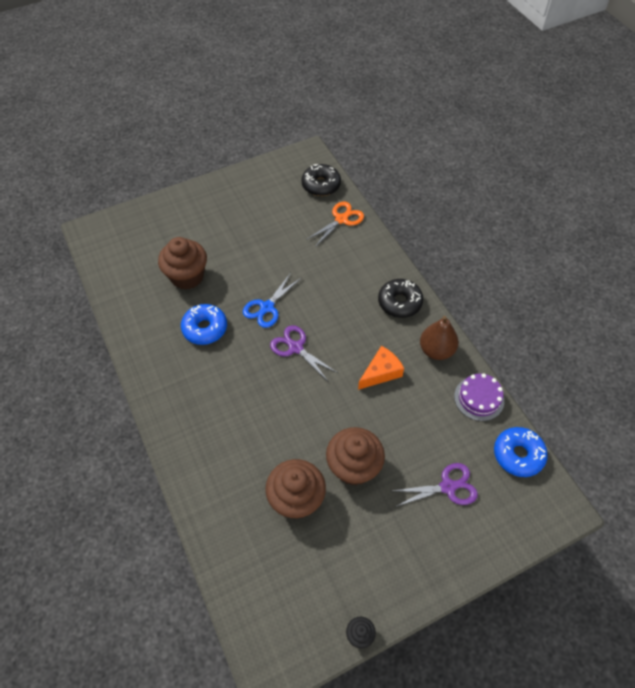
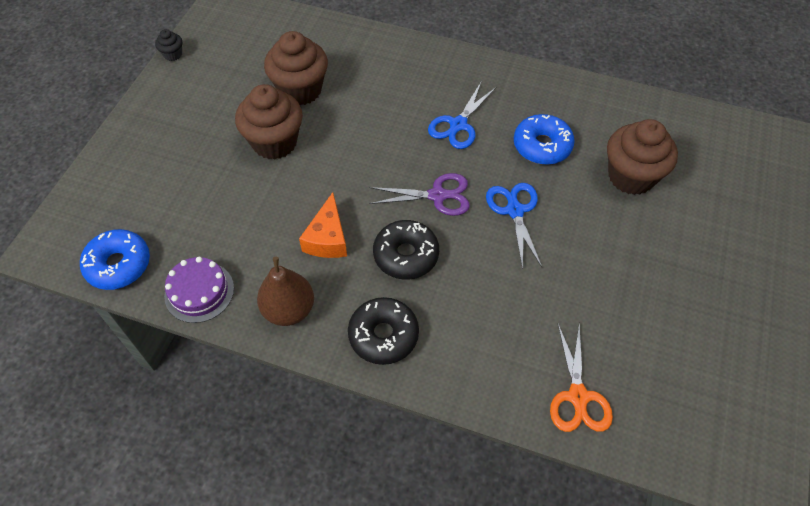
camera: 135 degrees right, 0 degrees up
(231, 381) = (458, 125): none -> blue scissors
(321, 185) = (672, 432): black donut -> black donut (406, 255)
(447, 487) = (174, 187): purple scissors -> none

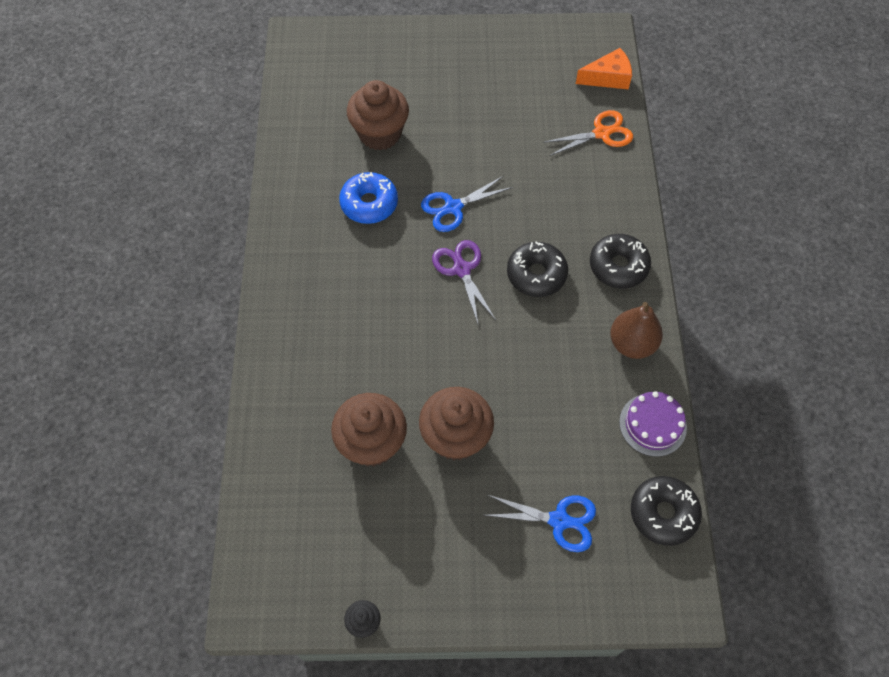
camera: 110 degrees left, 5 degrees up
(118, 265) = (663, 513): blue donut -> black donut
(327, 238) = (548, 341): orange cheese -> orange cheese (608, 78)
(458, 125) = (367, 277): blue scissors -> blue scissors (559, 520)

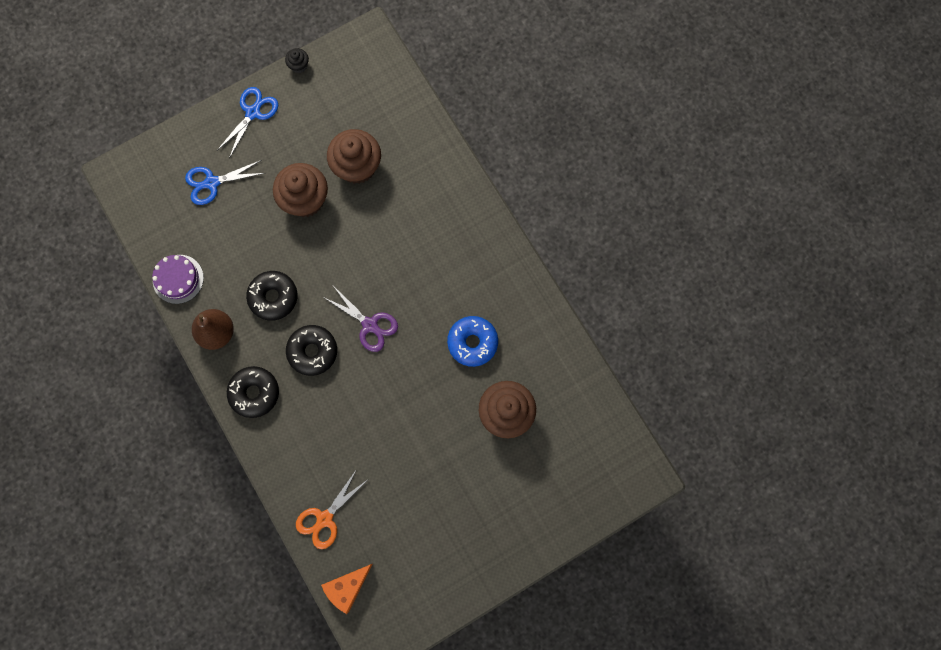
camera: 150 degrees right, 15 degrees up
(453, 207) = (406, 375): blue scissors -> blue scissors (253, 112)
(663, 513) = (147, 222): black donut -> black donut (273, 297)

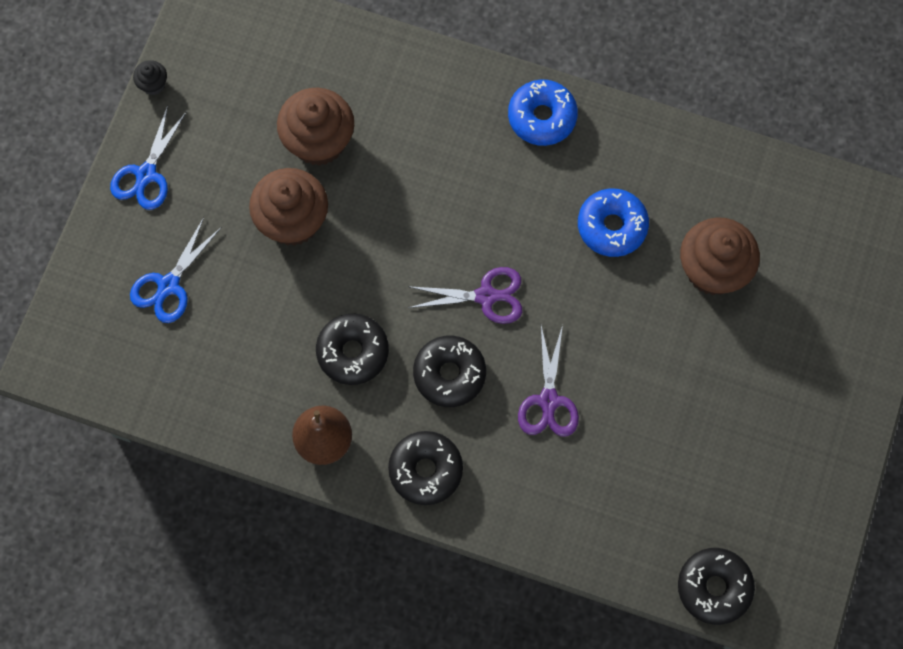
camera: 40 degrees left, 5 degrees down
(178, 279) = (225, 419): purple cake -> none
(253, 112) = (146, 174): blue scissors -> blue scissors turned 150 degrees counterclockwise
(325, 518) = (624, 537): orange scissors -> none
(347, 587) = (714, 587): orange cheese -> black donut
(351, 410) = (548, 400): none -> purple scissors
(489, 249) = (542, 117): none -> blue donut

